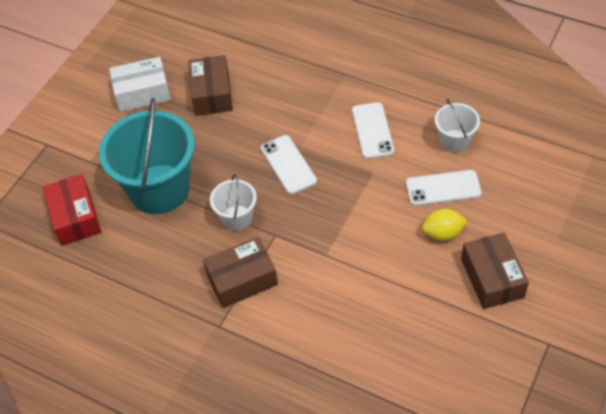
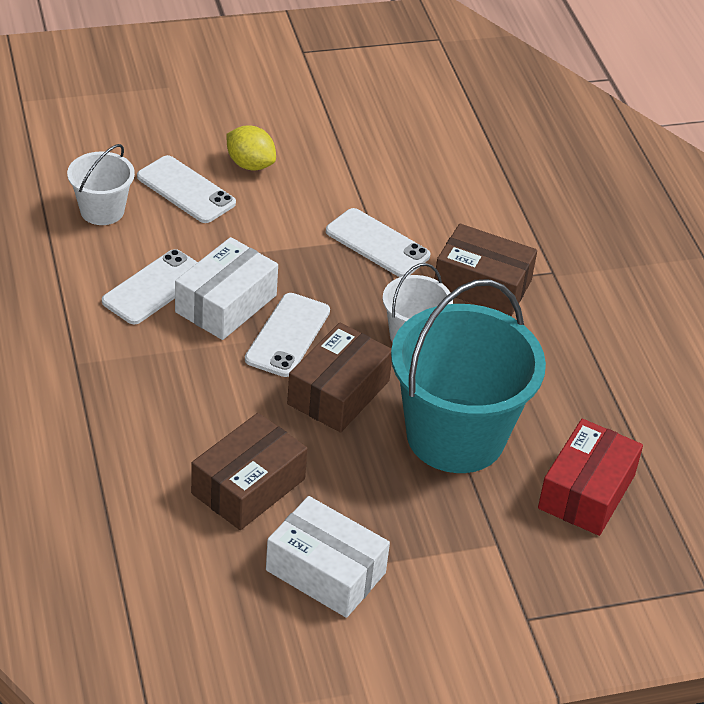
camera: 140 degrees left, 10 degrees down
(320, 252) = (377, 243): none -> white phone
(334, 153) = (226, 303): none -> white box
(492, 278) = (268, 110): brown box -> brown box (338, 392)

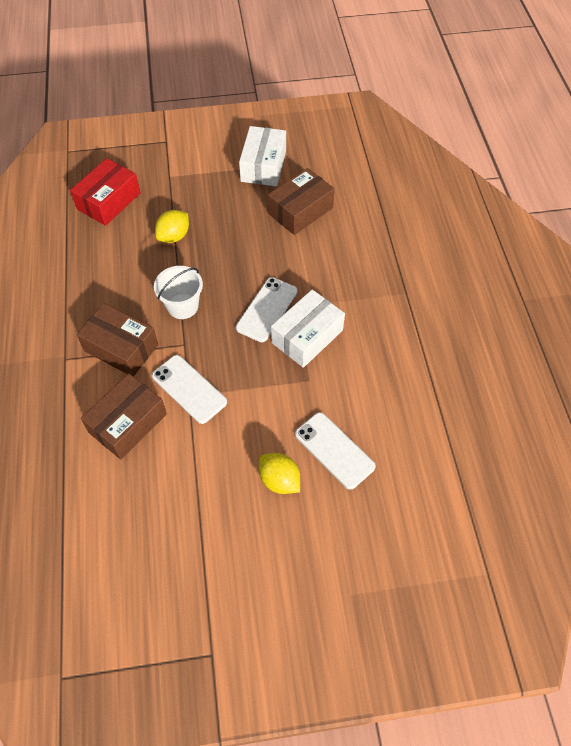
camera: 170 degrees left, 15 degrees up
(102, 210) = (400, 428): white bucket -> none
(154, 287) = (357, 352): white phone -> none
(325, 571) = (263, 166): white box -> white box turned 60 degrees clockwise
(338, 392) = (240, 267): brown box -> brown box (128, 423)
(455, 436) = (174, 236): turquoise bucket -> yellow lemon

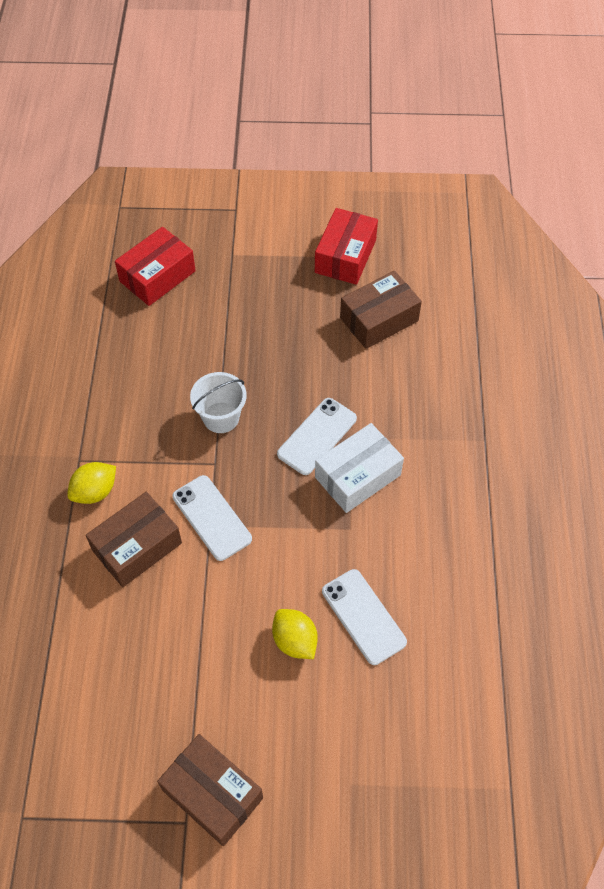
camera: 10 degrees right, 0 degrees up
(121, 348) = (143, 457): brown box -> brown box (212, 794)
(174, 236) = (225, 330): yellow lemon -> yellow lemon (95, 492)
(263, 166) = (345, 256): white box -> red box

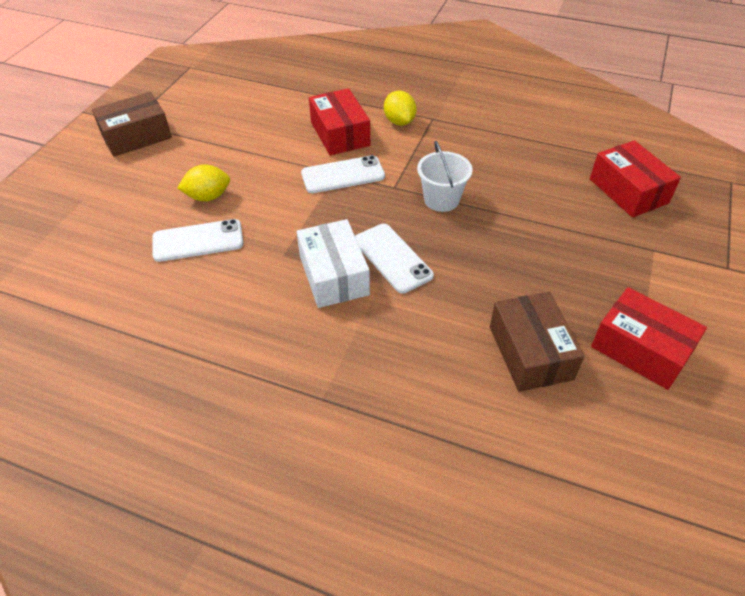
camera: 110 degrees right, 10 degrees down
(137, 547) = (340, 134): brown box -> red box

